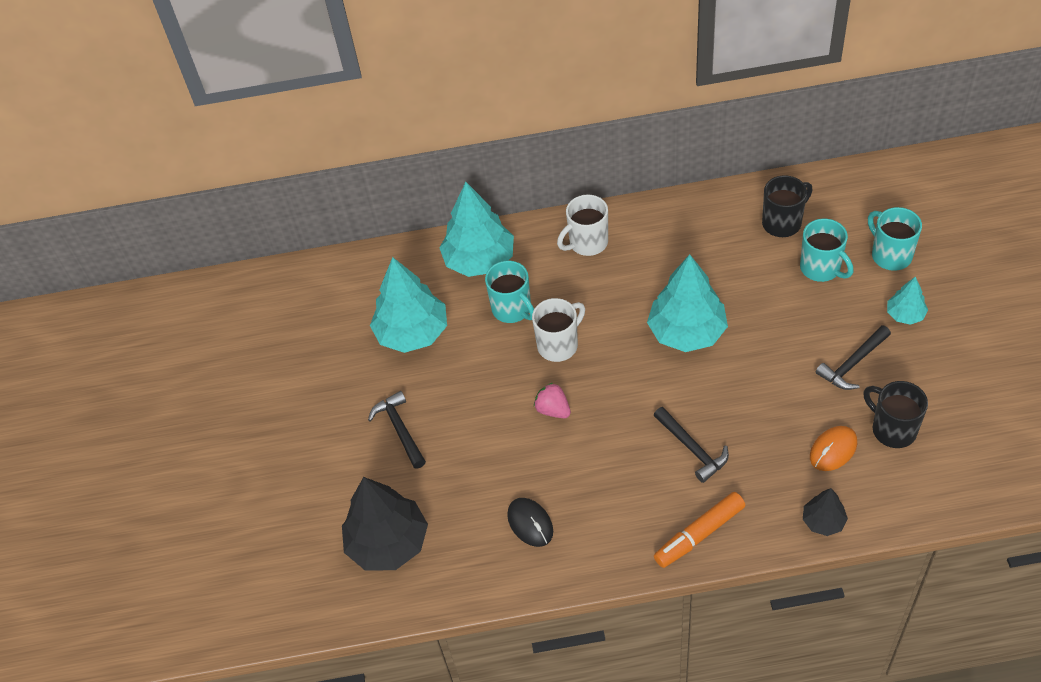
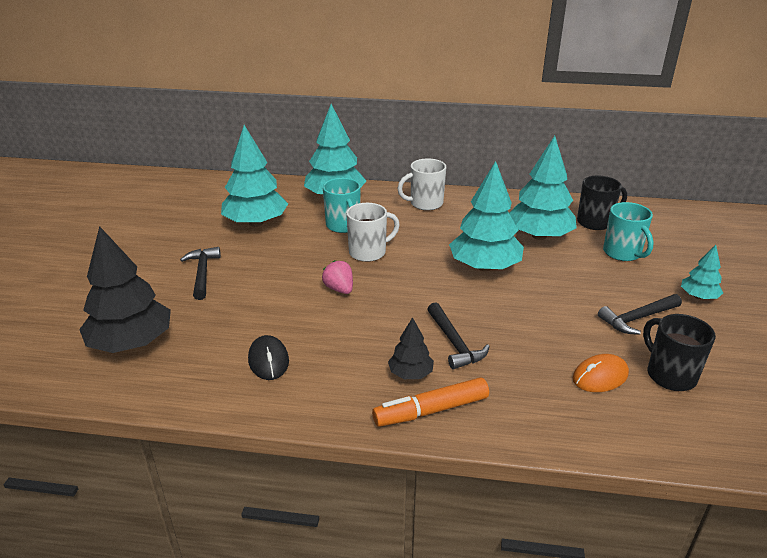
camera: 10 degrees right, 20 degrees down
(729, 265) = (539, 236): none -> turquoise tree
(823, 521) = (572, 433): black tree -> black tree (410, 373)
(890, 255) = (690, 257): turquoise mug -> none

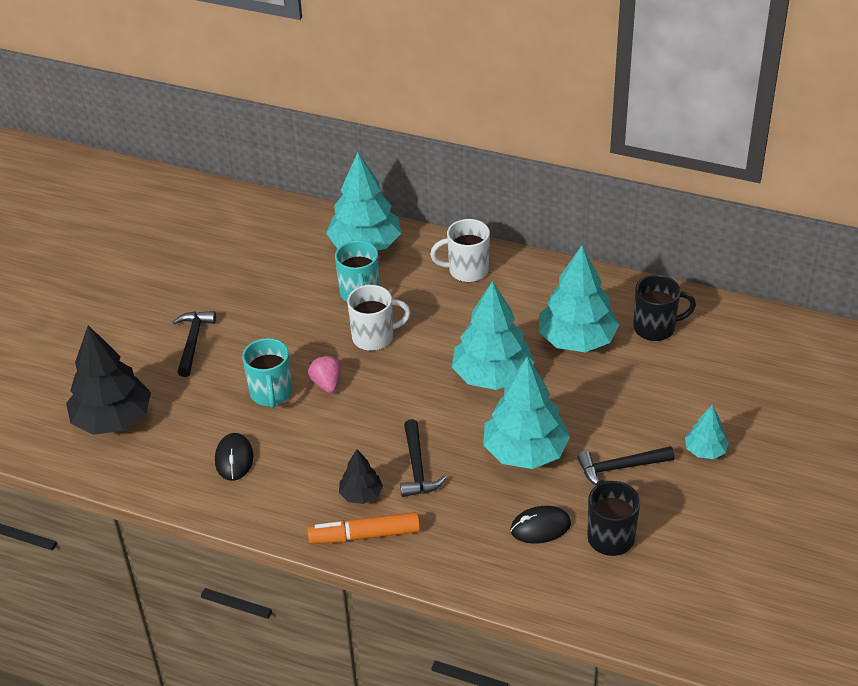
camera: 15 degrees right, 10 degrees up
(256, 223) = (264, 276): turquoise tree -> turquoise tree (525, 452)
(600, 376) = (540, 527): orange mouse -> black mouse
(622, 253) = (659, 379): turquoise mug -> turquoise mug (271, 394)

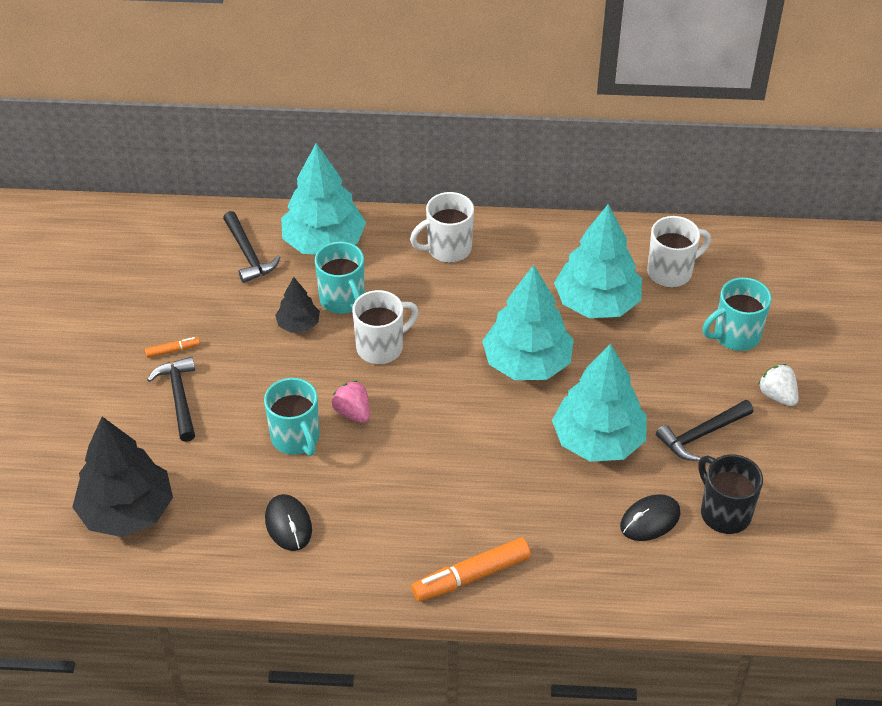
camera: 20 degrees left, 5 degrees up
(205, 305) = (173, 350): none -> orange marker
(361, 494) = (447, 531): black tree -> black tree (298, 324)
(417, 467) = (493, 485): black hammer -> black hammer (248, 254)
(656, 328) = (671, 272): black mug -> white mug
(690, 393) = (735, 336): none -> turquoise mug
(705, 451) = (777, 395): turquoise tree -> white strawberry

